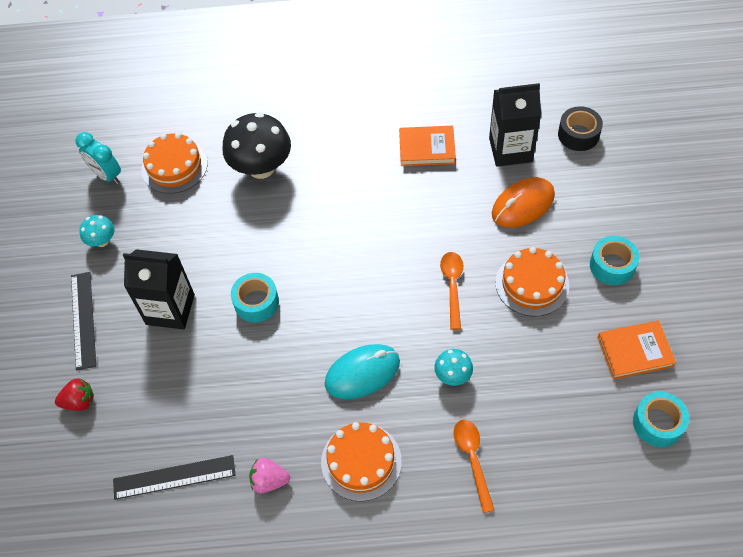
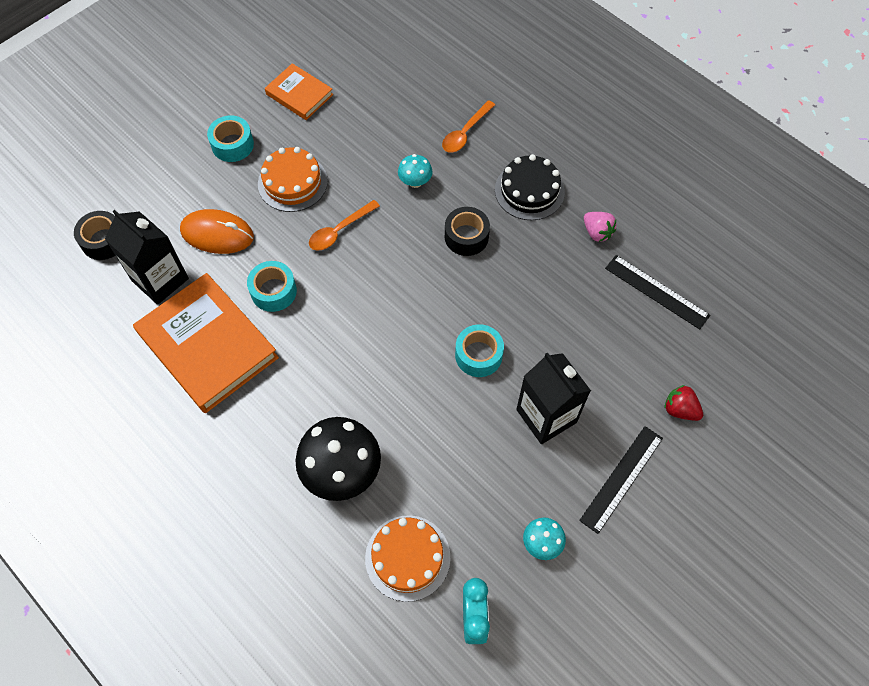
camera: 135 degrees left, 5 degrees up
(361, 461) = (529, 191): orange cake -> black cake
(362, 373) = (466, 236): turquoise mouse -> black tape
(427, 148) = (208, 345): orange book -> orange book, size x1.87
(657, 423) = (345, 57): turquoise tape -> turquoise tape (273, 291)

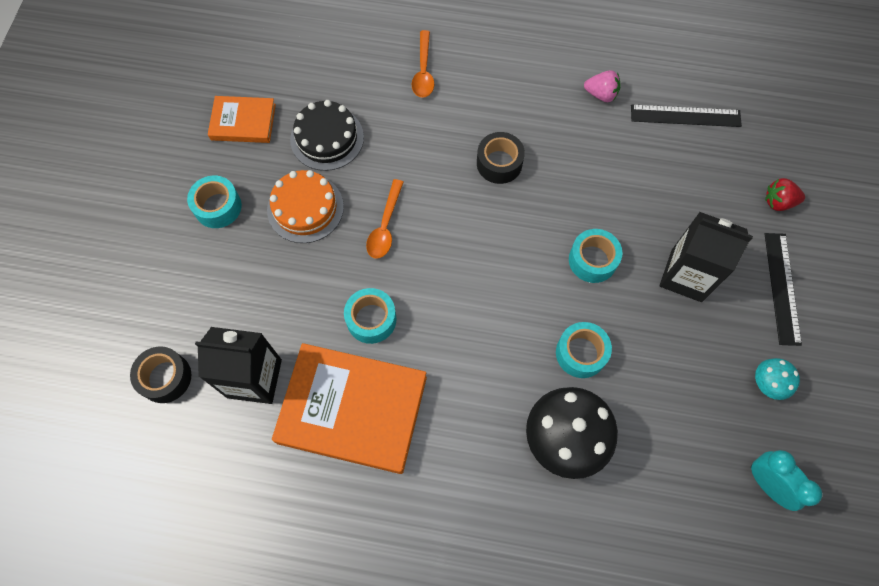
camera: 35 degrees left, 5 degrees up
(217, 234) = (274, 300): orange mouse -> none
(407, 557) = (677, 473): orange cake -> none
(409, 418) = (581, 353): none -> turquoise tape
(415, 182) = (416, 141): turquoise mushroom -> none
(529, 191) = (518, 91): black cake -> black cake (327, 138)

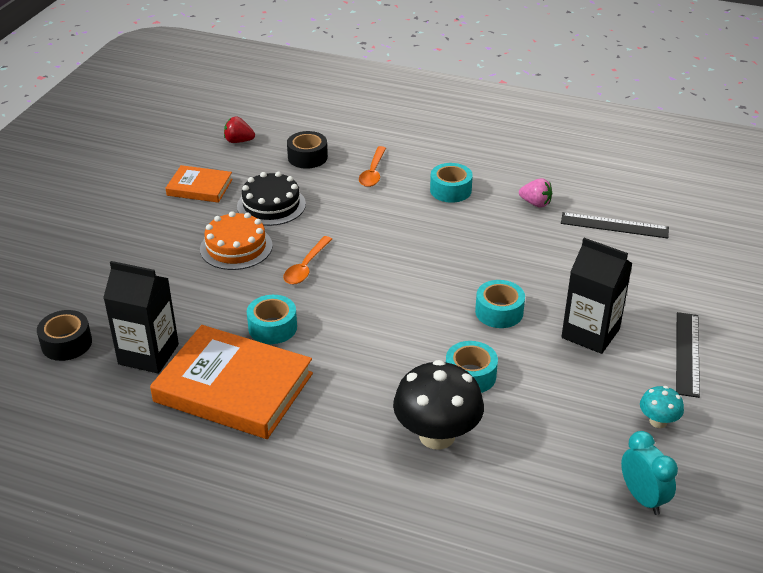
camera: 10 degrees right, 30 degrees down
(218, 207) = (157, 238): turquoise tape -> turquoise tape (450, 190)
(499, 163) = (426, 238): black tape -> black tape (307, 157)
(778, 202) = (695, 293): red strawberry -> red strawberry (239, 141)

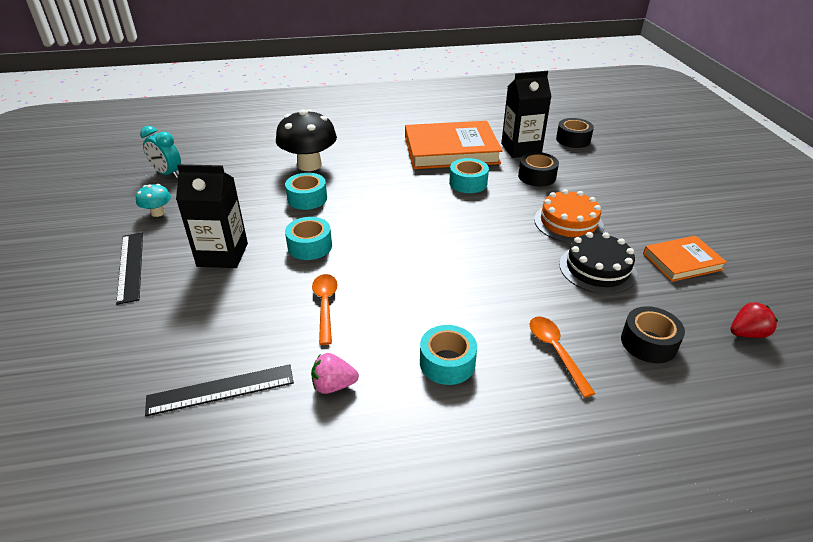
camera: 150 degrees right, 0 degrees up
(189, 307) = (537, 176): none -> black tape
(306, 267) = (496, 227): orange spoon -> orange spoon (325, 305)

